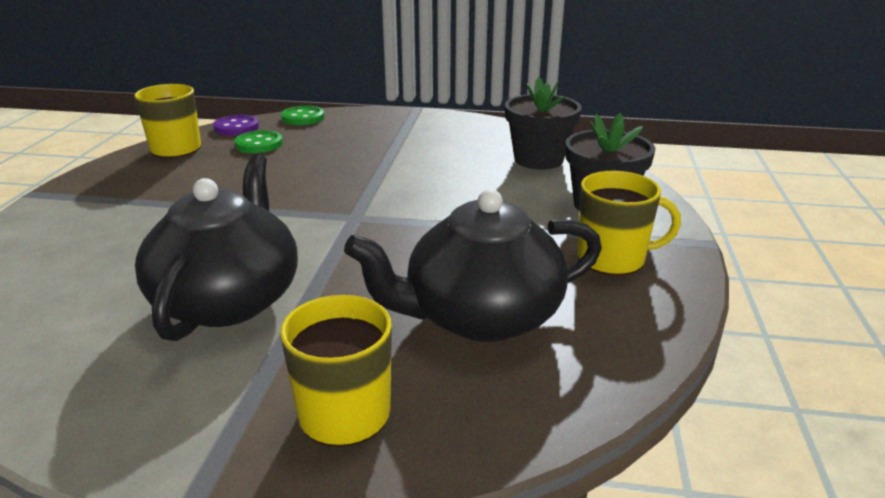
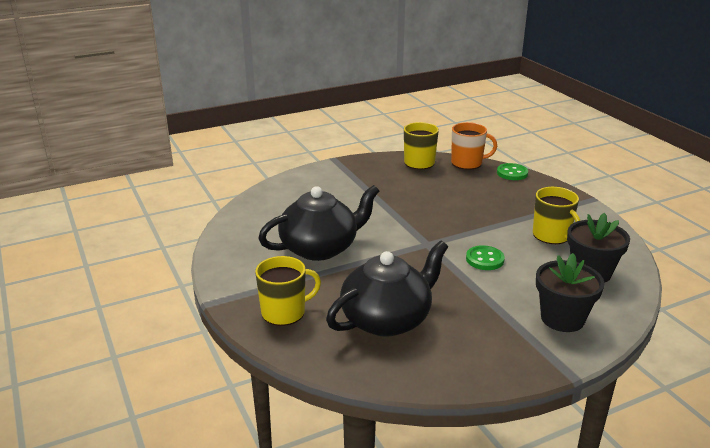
camera: 55 degrees right, 0 degrees up
(236, 127) = (467, 163): purple button -> orange mug
(259, 144) = (460, 179): green button -> green button (485, 259)
(480, 316) = (387, 319): black teapot -> black teapot turned 105 degrees clockwise
(612, 259) = (499, 343): yellow mug -> yellow mug (552, 235)

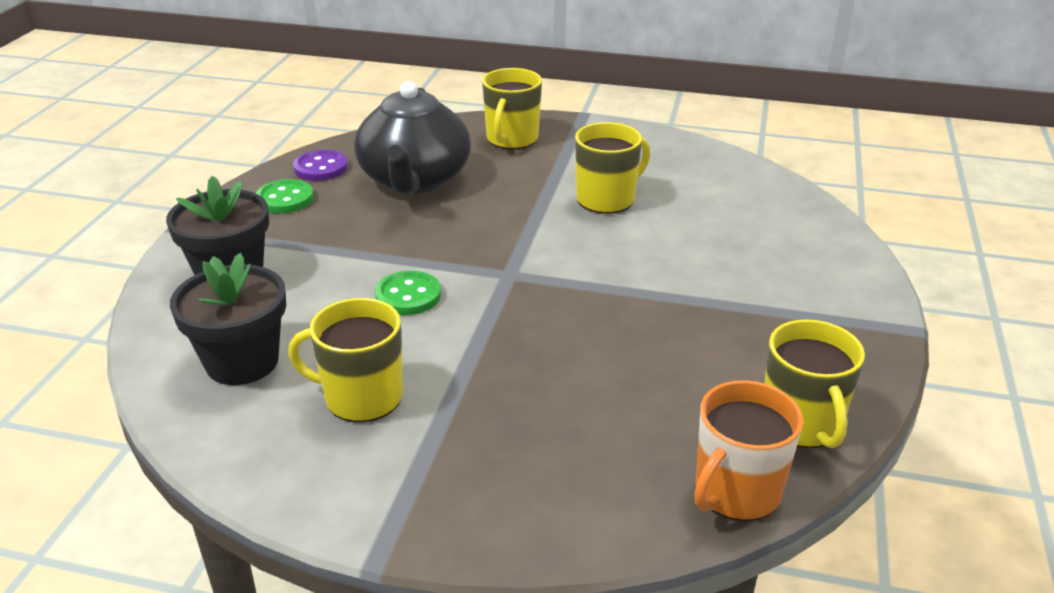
camera: 130 degrees right, 5 degrees up
(320, 248) = (607, 199): black teapot -> yellow mug
(428, 368) = (320, 168): none -> purple button
(512, 173) = (618, 526): green button -> green button (285, 199)

